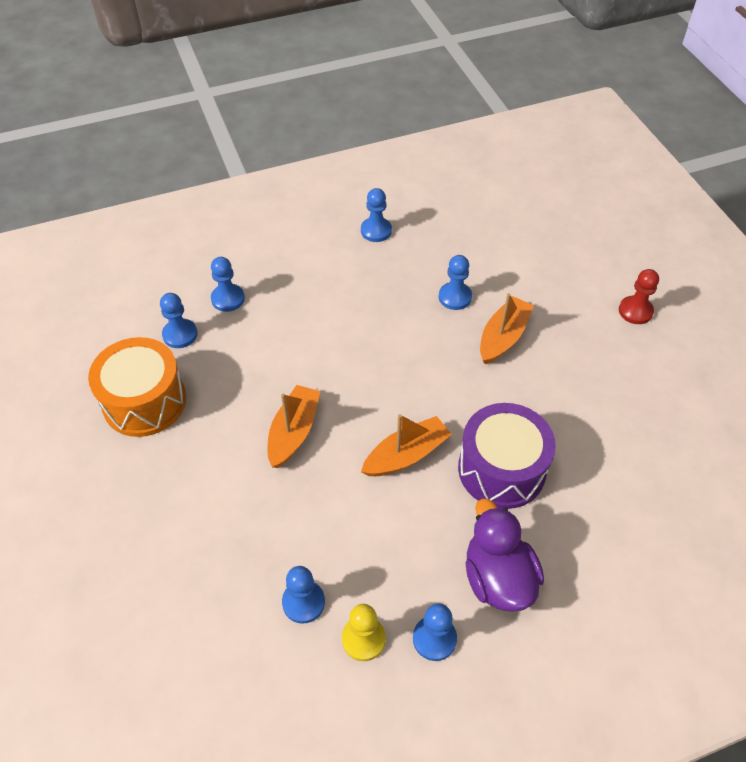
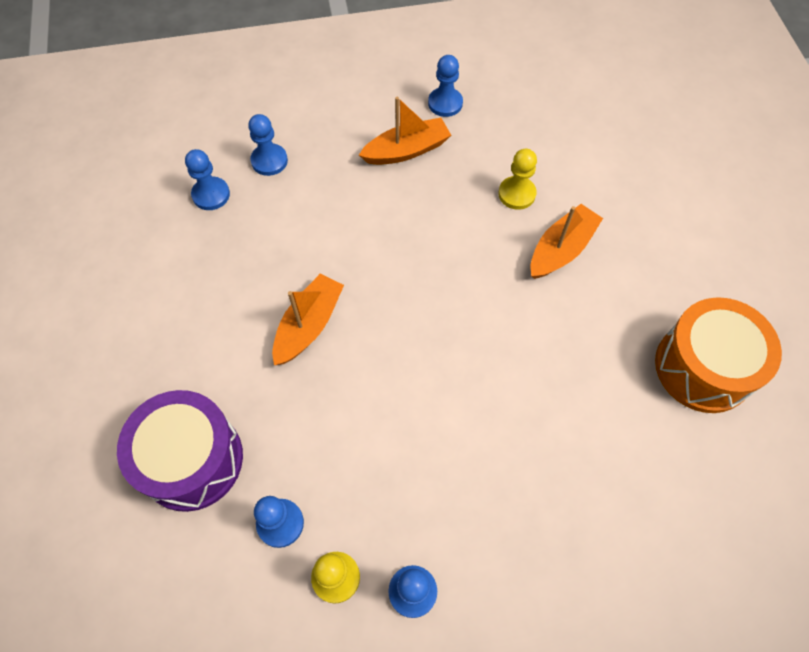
camera: 10 degrees right, 10 degrees up
(144, 401) = (159, 265): orange drum -> orange drum (703, 367)
(406, 455) = (425, 372): orange boat -> orange boat (407, 150)
(455, 297) = (516, 194): blue pawn -> yellow pawn
(498, 578) = (497, 533): purple duck -> none
(501, 469) = (527, 406): purple drum -> purple drum (192, 460)
(635, 311) = (719, 240): red pawn -> none

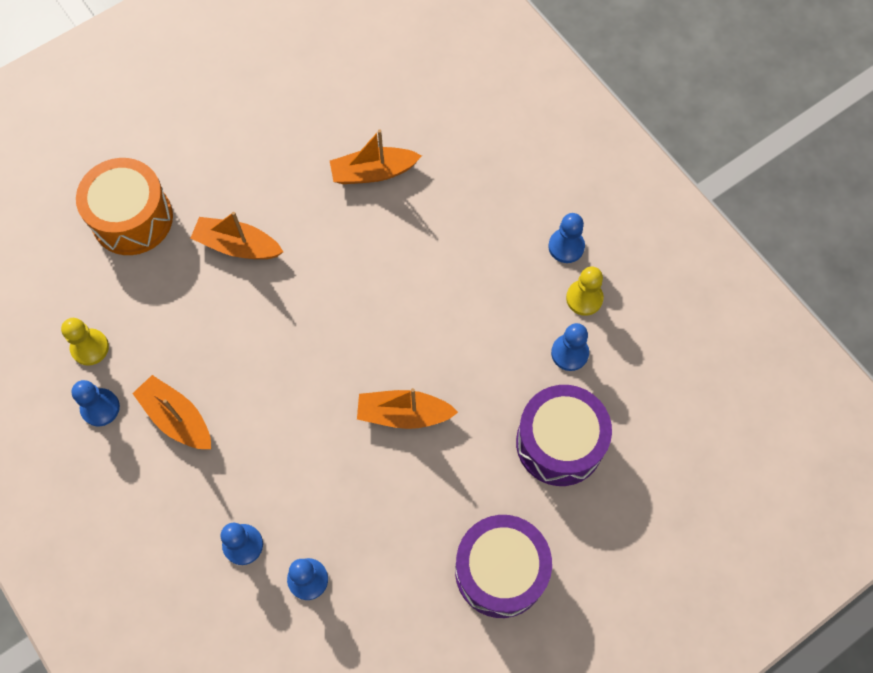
camera: 115 degrees left, 5 degrees up
(113, 344) = (500, 571): none -> purple drum
(516, 194) = (191, 301): yellow pawn -> yellow pawn (90, 347)
(603, 410) = (373, 172): none -> orange boat
(703, 367) = (305, 117): orange drum -> orange drum (132, 218)

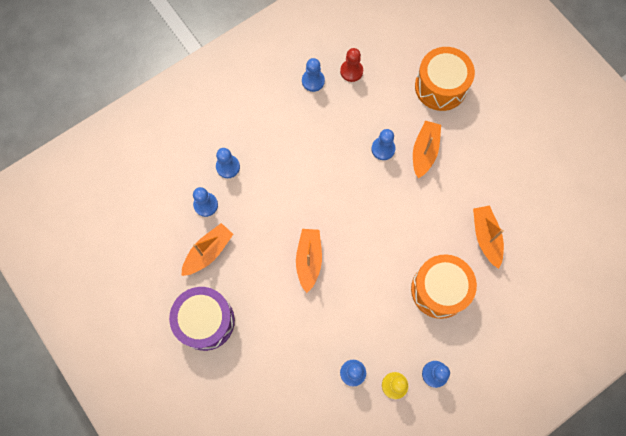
camera: 90 degrees right, 5 degrees up
(90, 347) = (351, 71): yellow pawn -> red pawn
(177, 418) = (306, 124): orange boat -> orange boat (208, 252)
(229, 303) = (383, 149): none -> blue pawn
(449, 235) = (439, 290): none -> orange drum
(559, 443) = (288, 363): purple drum -> none

